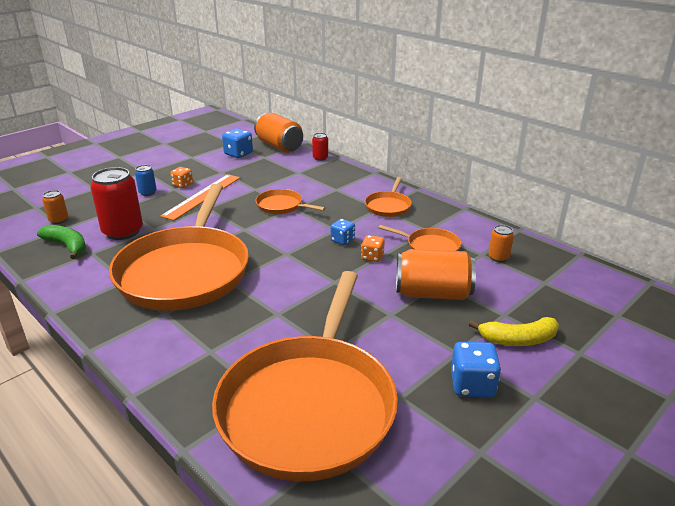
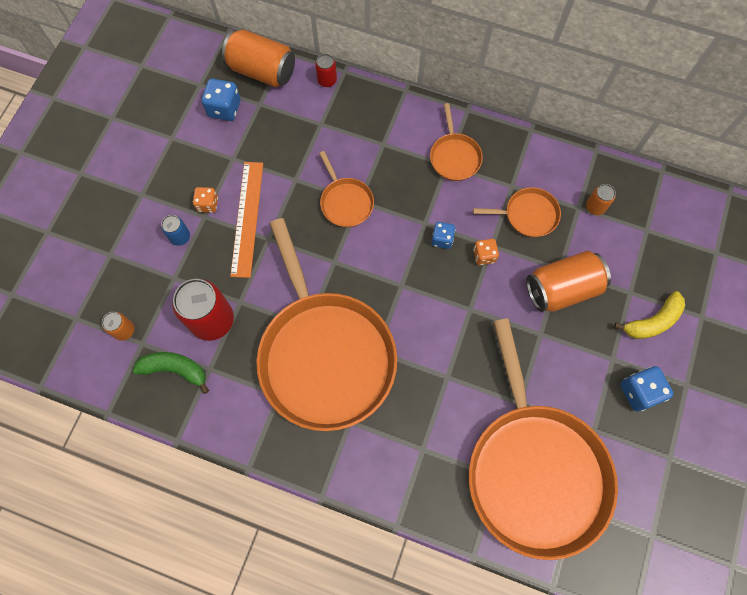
camera: 25 degrees left, 40 degrees up
(282, 206) = (345, 202): orange pan -> orange pan turned 120 degrees counterclockwise

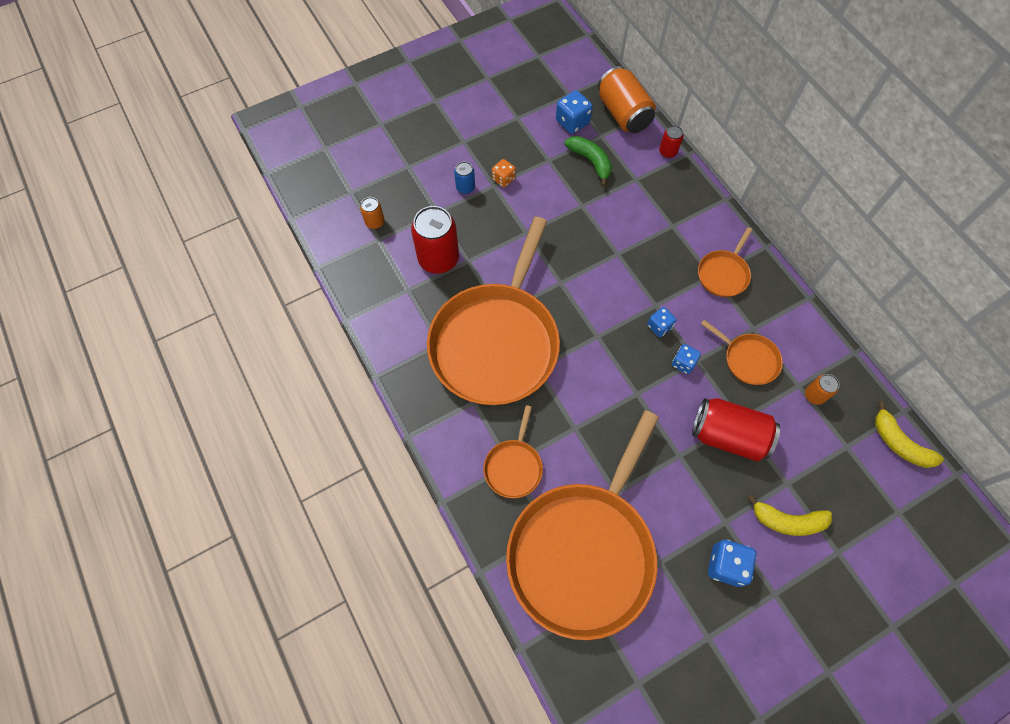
camera: 40 degrees right, 5 degrees down
(175, 369) = (385, 272): green banana -> green banana (590, 161)
(247, 218) = (523, 208): orange ruler -> none
(345, 202) = (606, 247): orange pan -> orange pan (514, 466)
(484, 256) = (683, 363): orange dice -> blue dice
(562, 289) = (728, 436): orange can -> red can
(677, 199) = (899, 443): none -> yellow banana

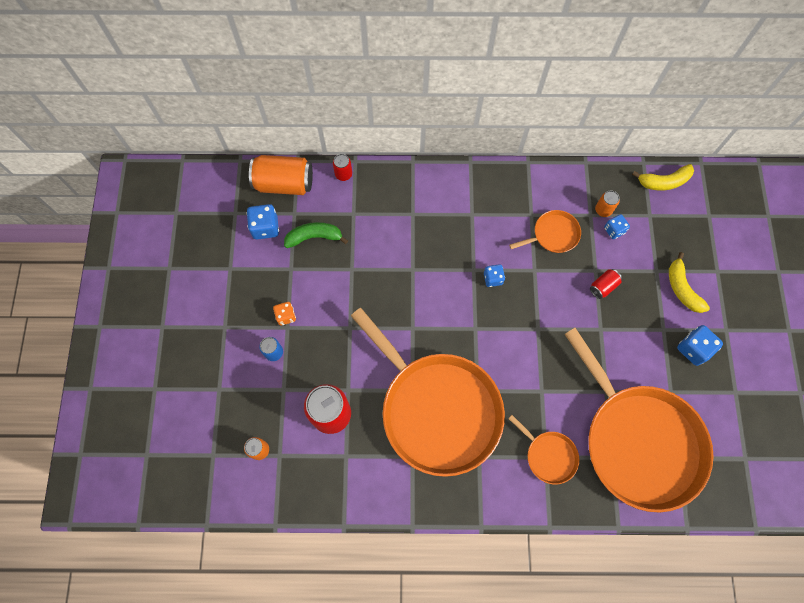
camera: 60 degrees left, 5 degrees up
(683, 363) = (532, 281): blue dice -> blue dice (614, 230)
(723, 274) = (475, 205): orange pan -> none
(728, 436) = (603, 286): red can -> red can, size x0.49
(787, 521) = (682, 288): yellow banana -> yellow banana turned 120 degrees clockwise

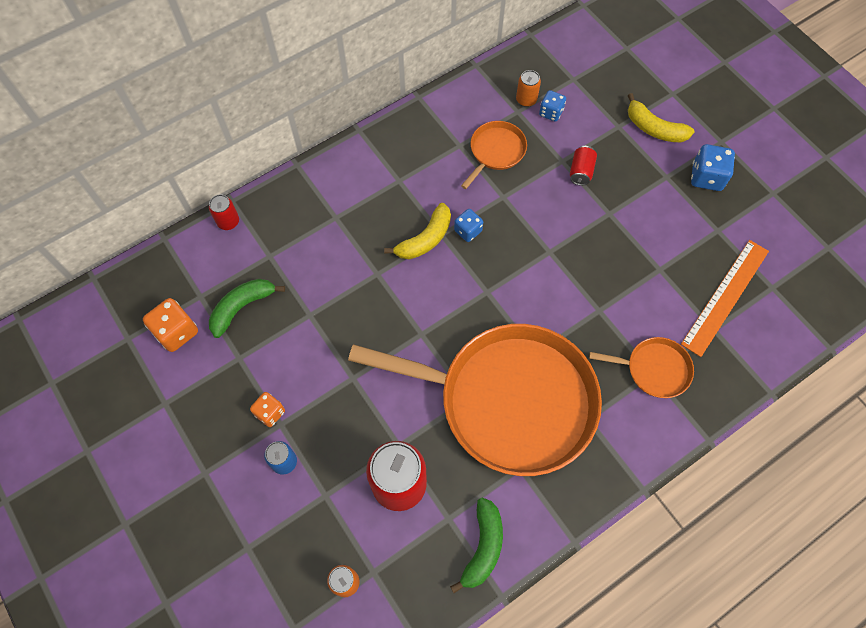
camera: 35 degrees left, 5 degrees down
(265, 227) = (176, 332): blue dice -> orange dice
(284, 183) = (165, 271): orange can -> none
(354, 488) = (483, 547): none -> green banana
(638, 441) = (725, 296): orange pan -> orange ruler
(664, 182) = (563, 41): yellow banana -> yellow banana (425, 239)

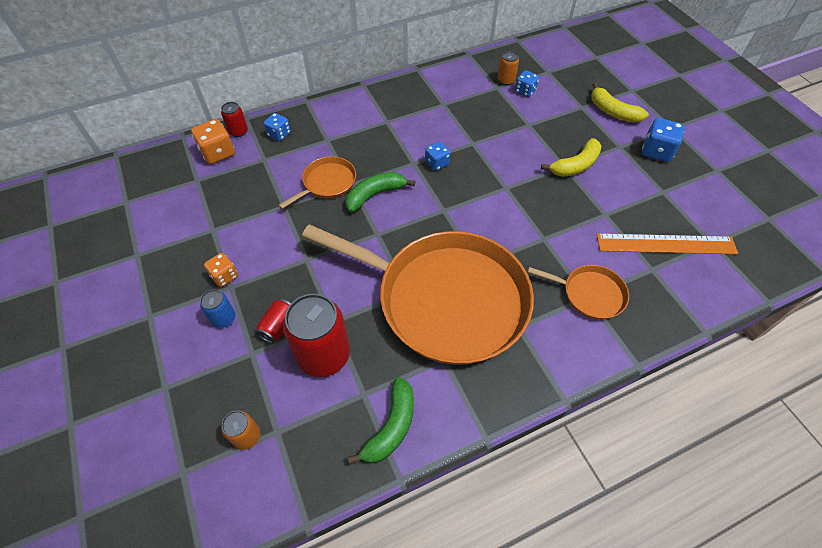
camera: 10 degrees right, 10 degrees down
(176, 332) = (167, 203): orange dice -> orange dice (218, 153)
(242, 307) = (228, 192): green banana -> green banana (375, 195)
(277, 218) = (279, 134): none -> blue dice
(425, 239) = (398, 164): yellow banana -> yellow banana (575, 165)
(495, 151) = (473, 111): orange pan -> orange pan (327, 183)
(581, 171) = (544, 134): red can -> red can (278, 326)
(725, 296) = (666, 244): orange ruler -> orange ruler turned 45 degrees clockwise

